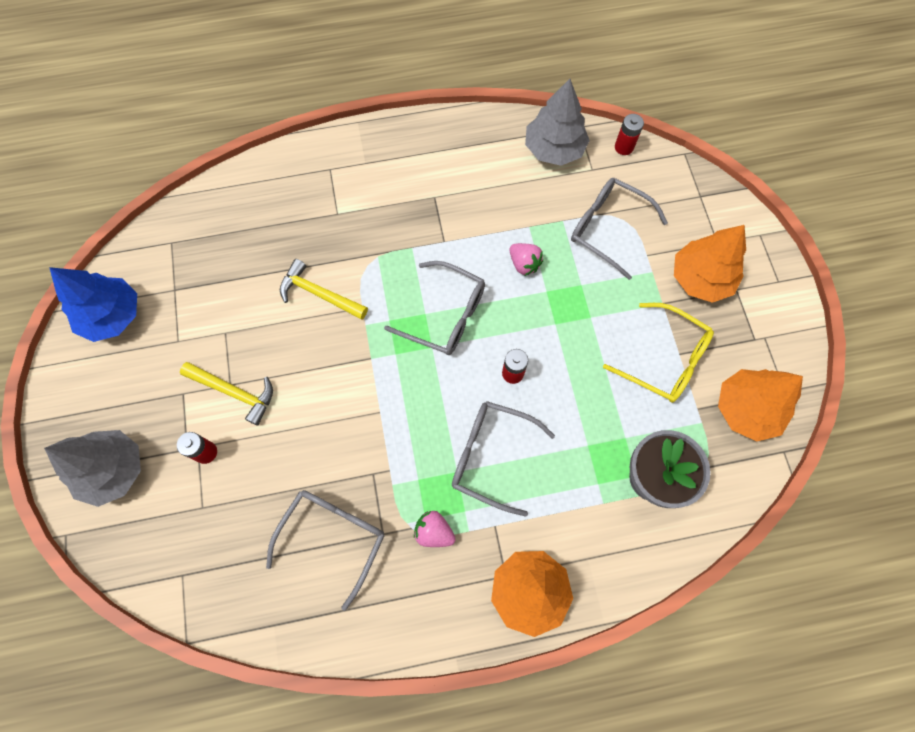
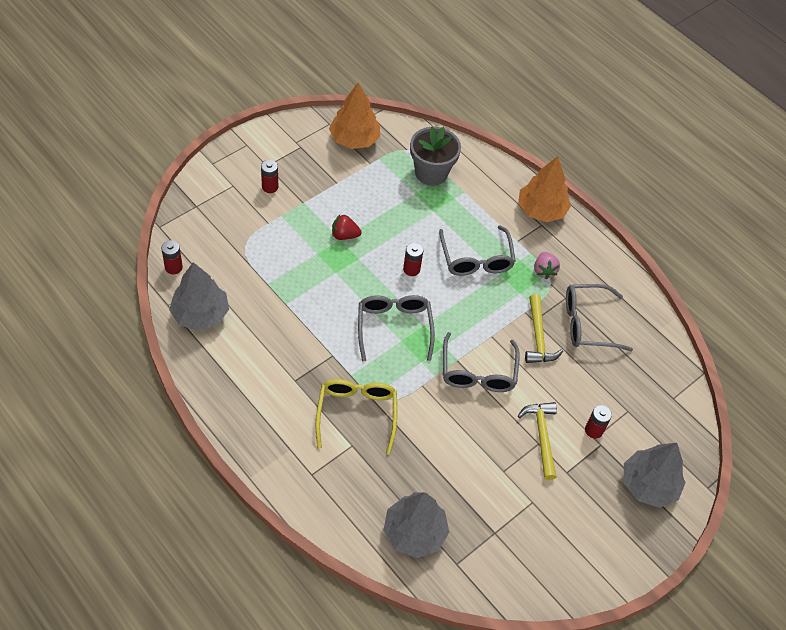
camera: 125 degrees left, 15 degrees down
(112, 315) = (546, 567): blue tree -> none
(221, 223) = (414, 532): none -> grey tree
(319, 294) = (430, 420): yellow hammer -> yellow hammer (538, 337)
(524, 264) = (321, 295): pink strawberry -> none
(594, 325) = (344, 235): none -> red strawberry
(607, 228) = (258, 253): grey glasses -> grey glasses (478, 372)
(665, 360) = (346, 189): yellow glasses -> yellow glasses (357, 414)
(700, 278) = (270, 187): orange tree -> red battery

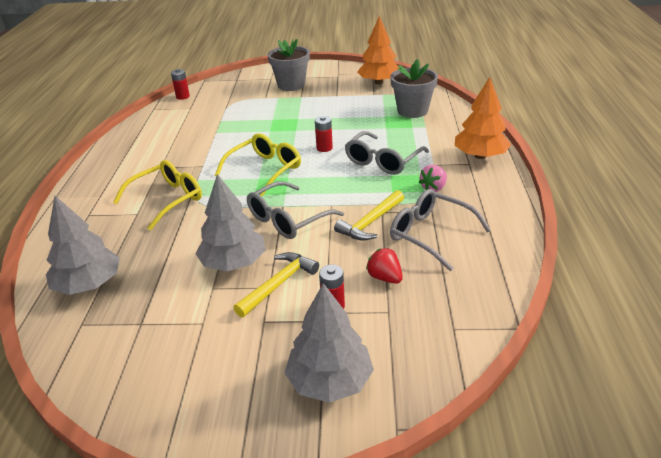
camera: 50 degrees right, 20 degrees down
(200, 314) = (162, 118): grey tree -> grey tree (233, 263)
(270, 187) = (291, 85): red battery -> grey flower pot
(344, 235) = (303, 118): red strawberry -> red strawberry (385, 277)
(394, 327) = (265, 170): grey glasses -> yellow glasses

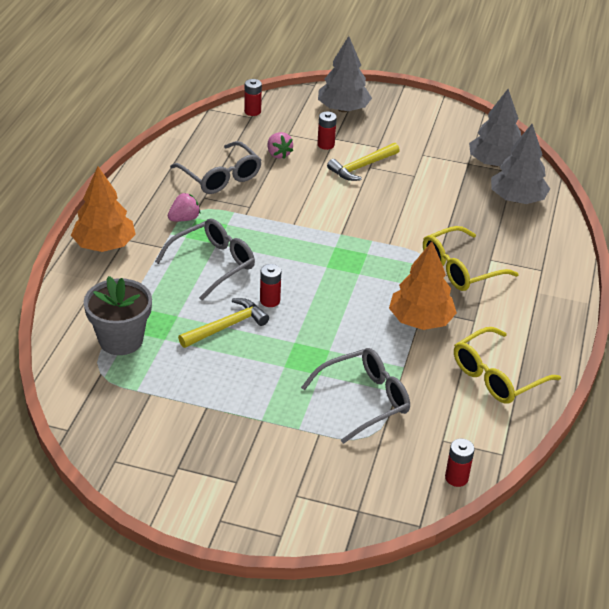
camera: 170 degrees left, 5 degrees up
(233, 263) = (396, 190): grey tree -> grey tree (495, 163)
(265, 170) = (349, 284): yellow glasses -> yellow glasses (497, 376)
(288, 219) = (340, 218): grey glasses -> grey glasses (364, 400)
(291, 85) = (266, 460): grey flower pot -> none
(371, 222) = (265, 198): yellow hammer -> yellow hammer (226, 326)
(379, 82) = (122, 425): orange tree -> orange tree (420, 320)
(385, 277) = (278, 154): red strawberry -> pink strawberry
(457, 339) = (252, 111): none -> red battery

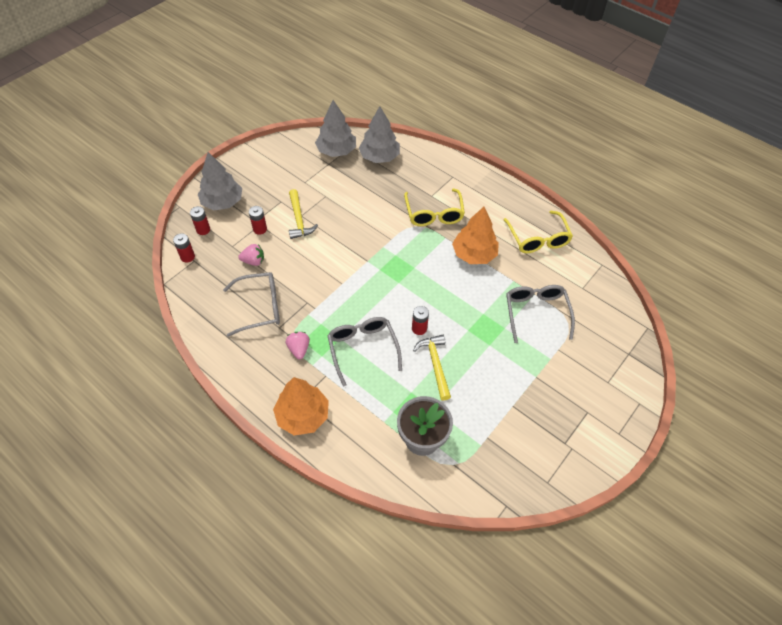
camera: 65 degrees left, 15 degrees up
(456, 478) = (615, 294): red battery -> red battery (203, 230)

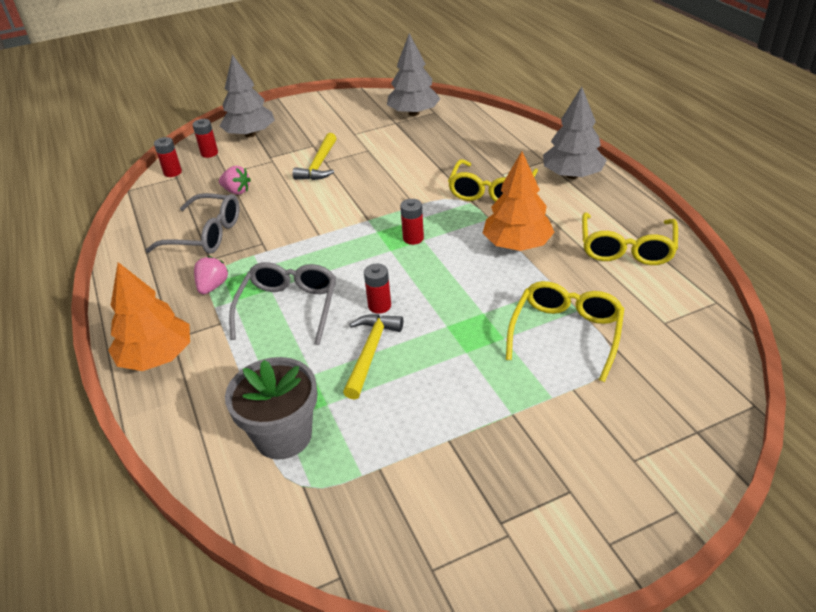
camera: 30 degrees right, 15 degrees down
(260, 229) = (268, 164): red battery -> red battery (413, 238)
(379, 157) = (462, 127): grey tree -> grey tree (572, 175)
(536, 313) = (566, 333): grey glasses -> yellow glasses

